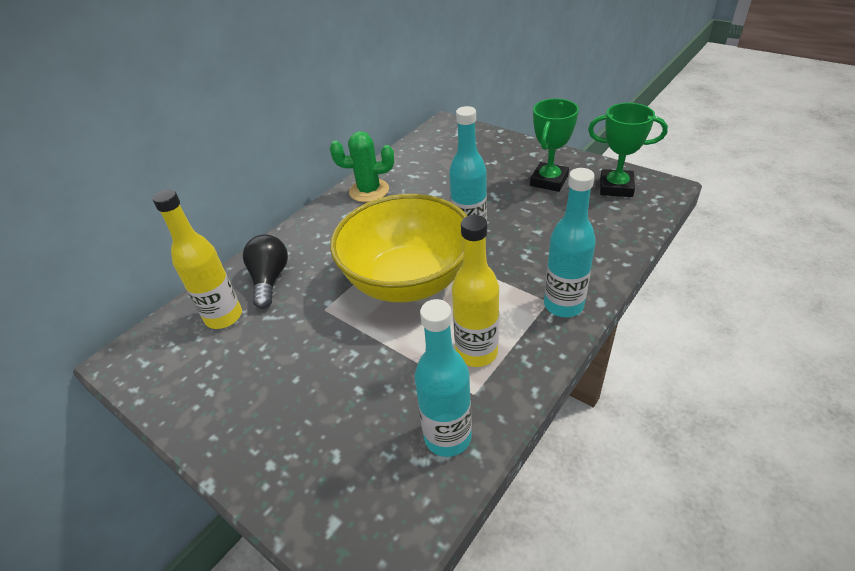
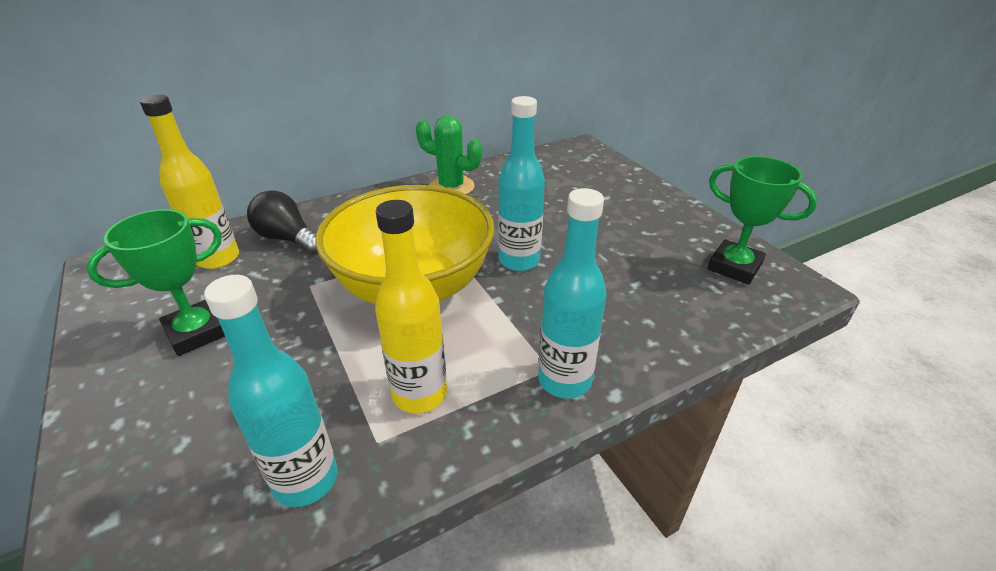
camera: 20 degrees right, 5 degrees down
(270, 279) = (288, 239): black light bulb -> black light bulb turned 75 degrees counterclockwise
(549, 181) = (654, 235): green trophy -> green trophy (197, 332)

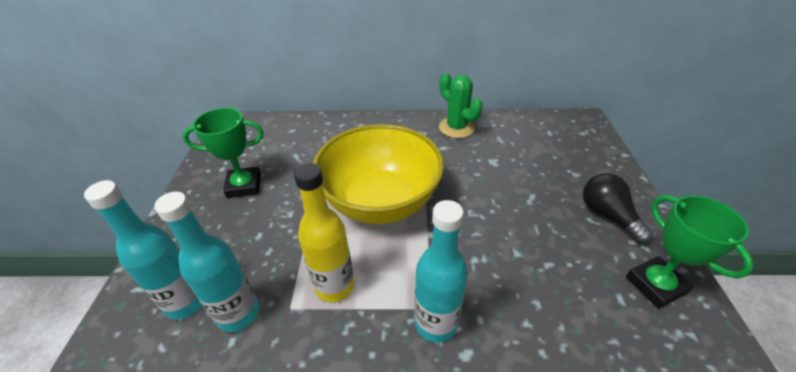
camera: 30 degrees right, 5 degrees up
(218, 259) = (283, 138): yellow bottle -> none
(288, 239) = (328, 136): black light bulb -> black light bulb (607, 215)
(519, 261) = (467, 208): turquoise bottle -> turquoise bottle (186, 302)

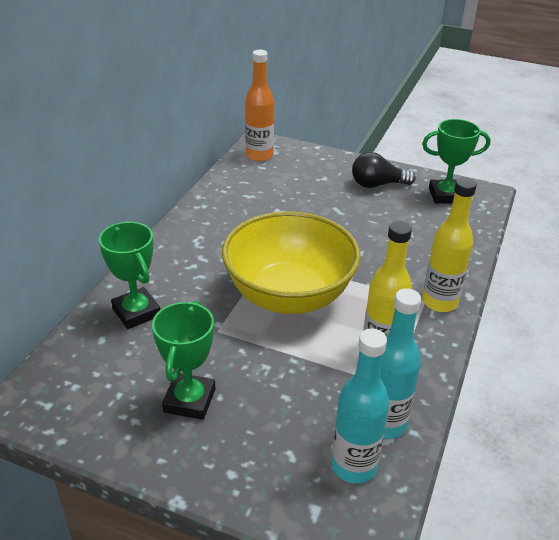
camera: 70 degrees left, 5 degrees down
(323, 134) = (136, 312): none -> green trophy
(436, 323) = (439, 302): turquoise bottle -> yellow bottle
(456, 128) = (210, 213): green cactus -> none
(565, 126) = (259, 156): none -> orange bottle

